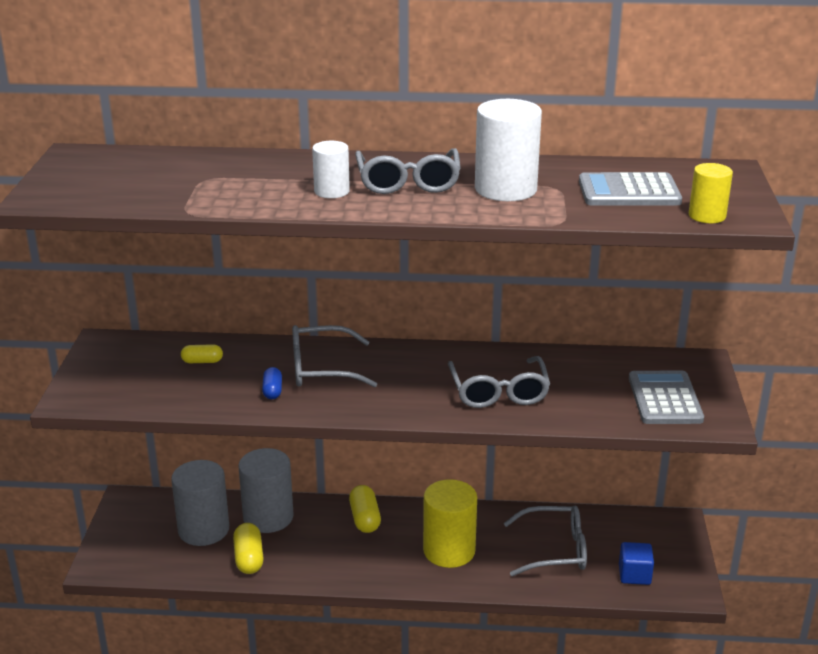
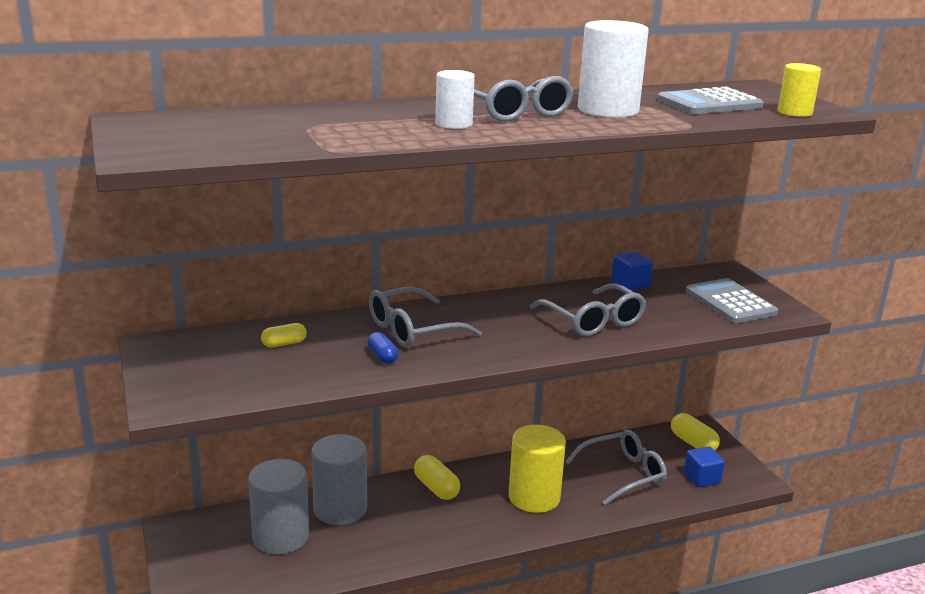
camera: 25 degrees left, 5 degrees down
(249, 558) = (348, 552): yellow capsule -> yellow capsule (693, 443)
(576, 358) = (630, 284): none -> blue cube

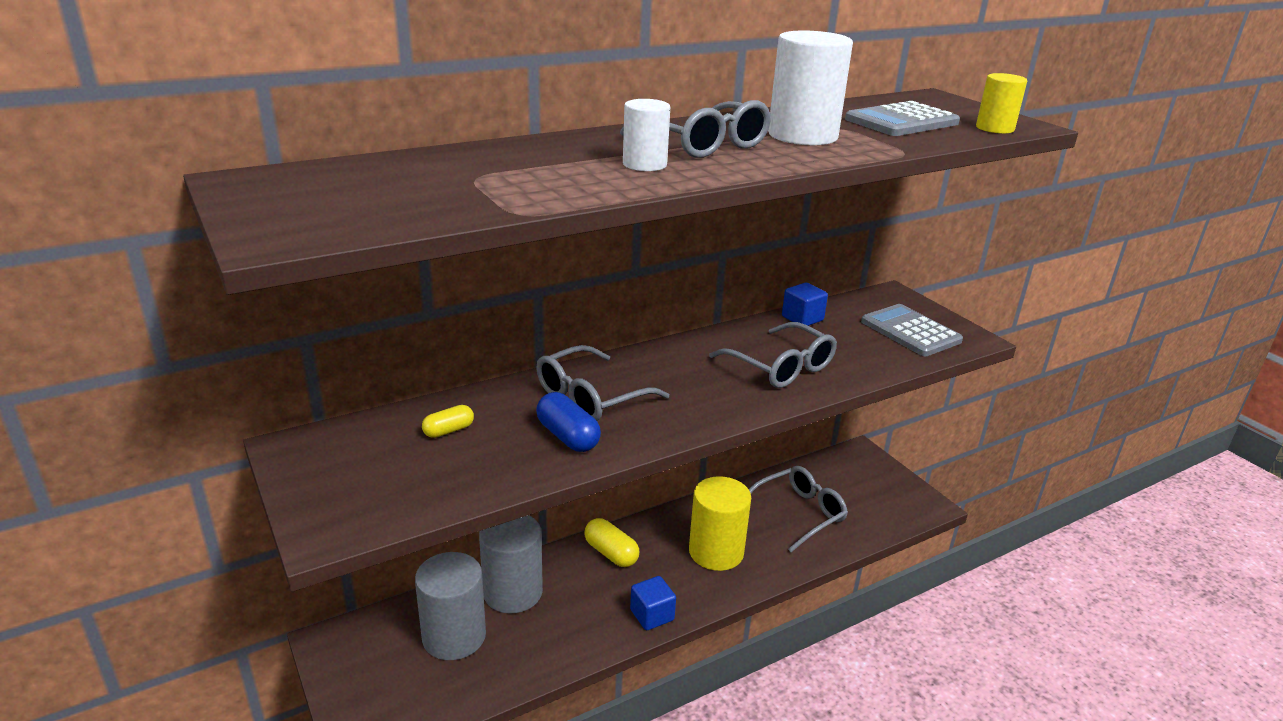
camera: 10 degrees left, 5 degrees up
(382, 356) = (568, 436): blue capsule -> blue capsule, size x1.58
(693, 443) = (857, 469): yellow capsule -> none
(701, 478) = (877, 509): blue cube -> blue cube (652, 615)

